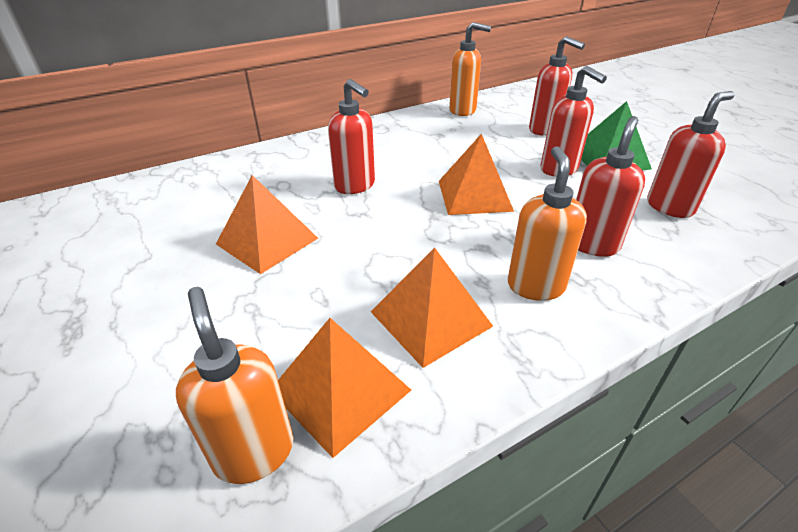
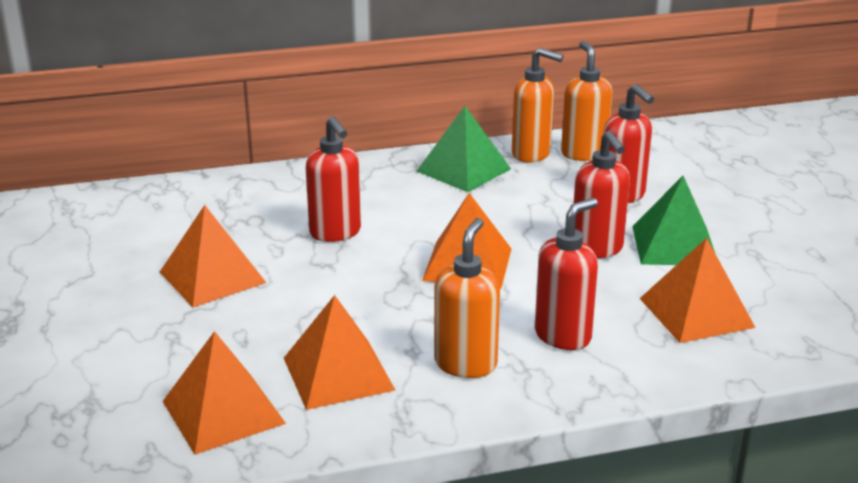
camera: 15 degrees right, 10 degrees down
(254, 452) = (133, 439): orange soap dispenser -> orange soap dispenser (583, 154)
(423, 126) = (463, 170): none -> green pyramid
(670, 207) = (696, 312): red soap dispenser -> orange pyramid

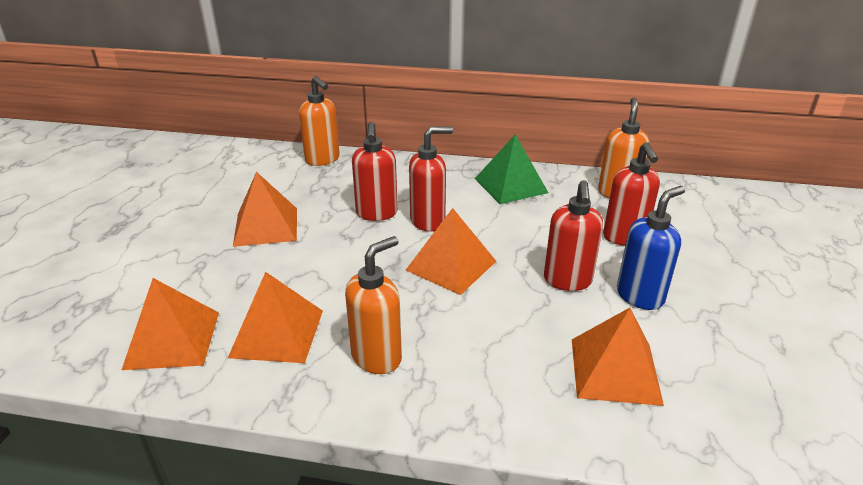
camera: 25 degrees right, 5 degrees up
(531, 154) = (574, 184): orange soap dispenser -> orange soap dispenser (323, 160)
(563, 336) = (477, 356): red soap dispenser -> red soap dispenser (428, 221)
(674, 245) = (640, 296): green pyramid -> blue soap dispenser

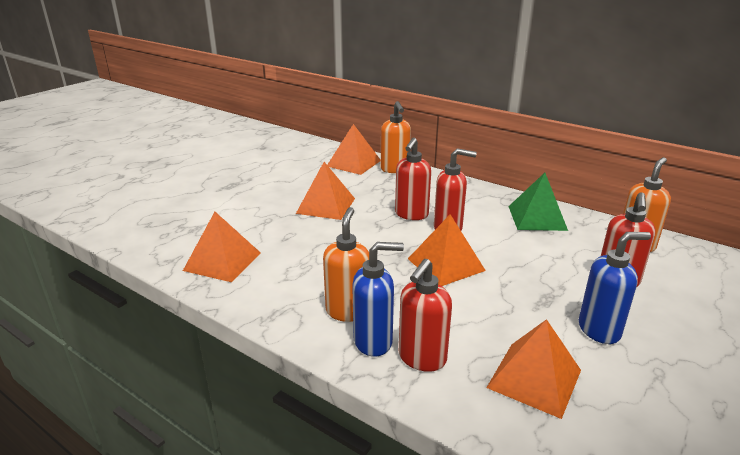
camera: 25 degrees right, 5 degrees down
(277, 333) = (289, 276): orange pyramid -> orange pyramid (354, 163)
(377, 357) = (348, 311): orange soap dispenser -> orange soap dispenser turned 60 degrees counterclockwise
(430, 386) = (374, 341): none -> blue soap dispenser
(567, 281) = (538, 301): red soap dispenser -> red soap dispenser (421, 358)

